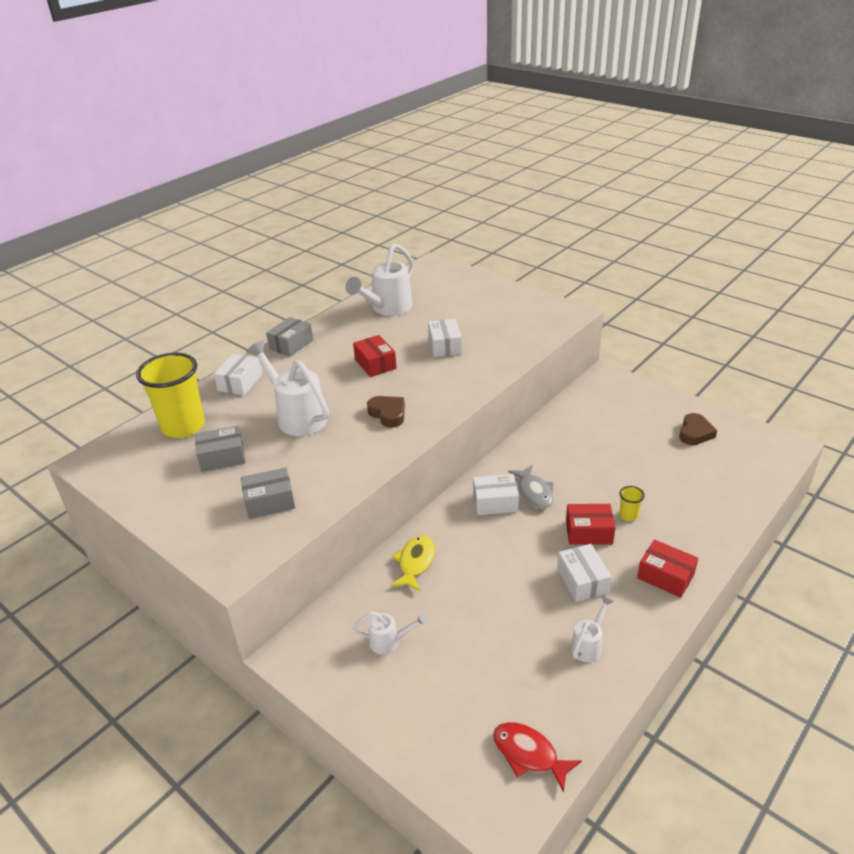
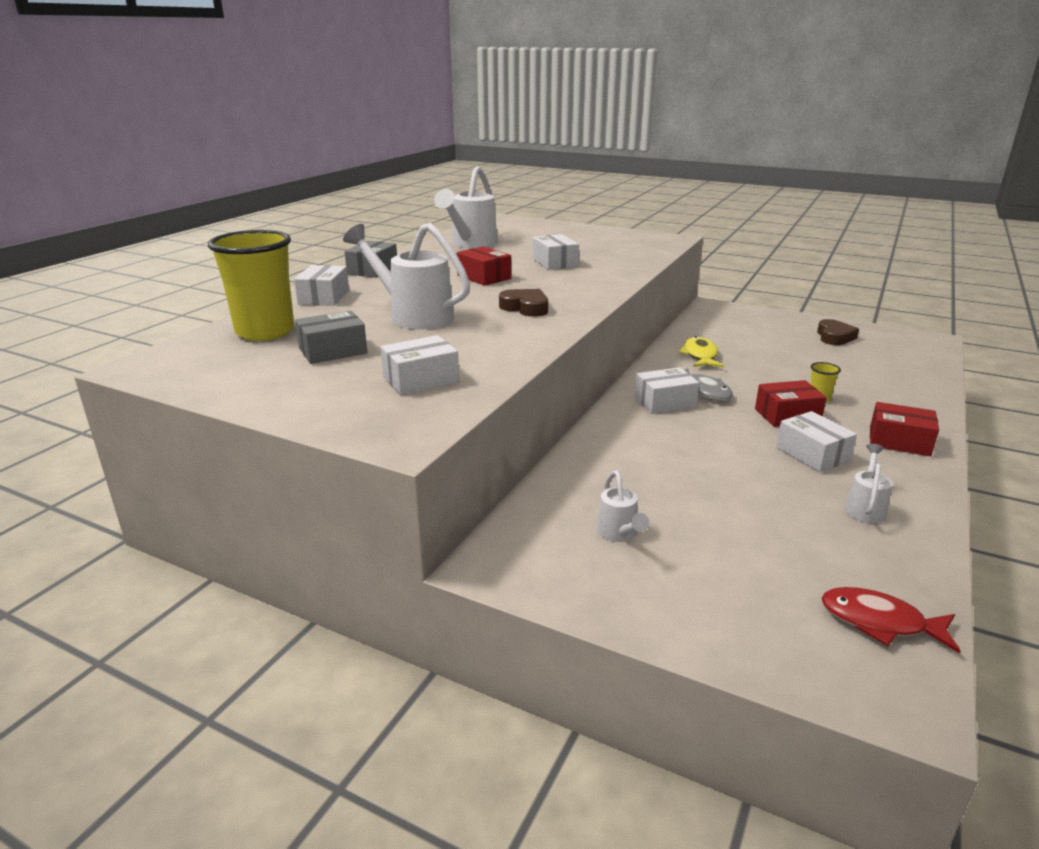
camera: 15 degrees left, 10 degrees down
(270, 502) = (421, 380): grey box -> white box
(390, 641) = (619, 534): white watering can -> white watering can turned 90 degrees clockwise
(415, 563) = (604, 459): yellow fish -> yellow fish (700, 355)

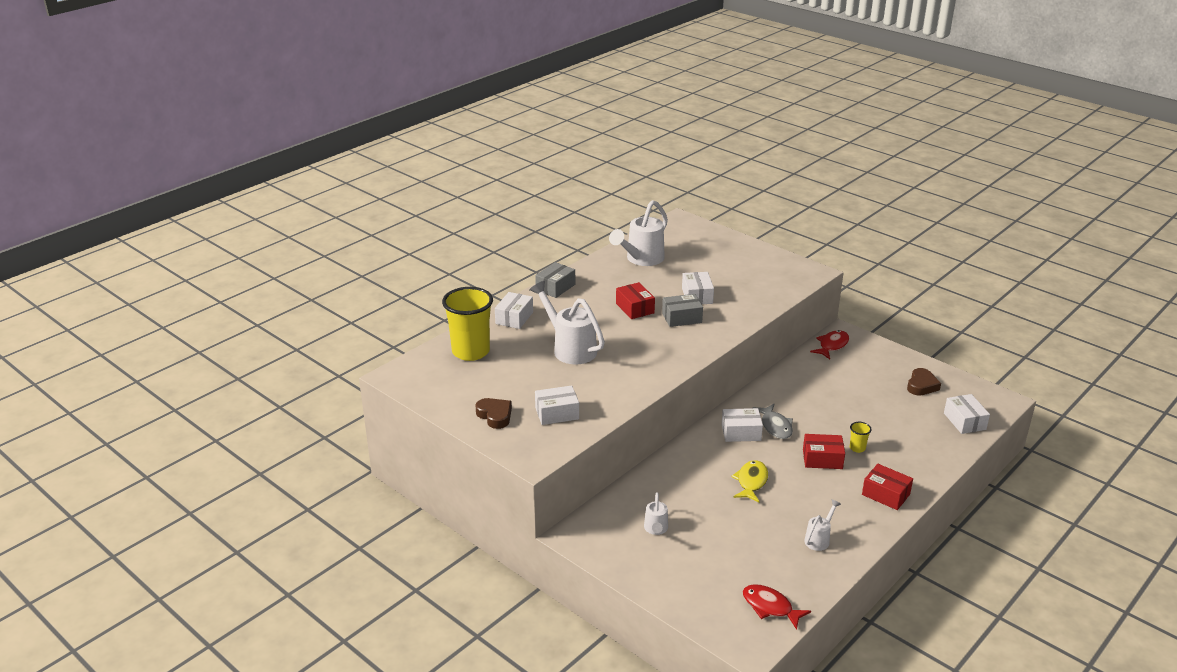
camera: 15 degrees right, 5 degrees up
(333, 351) = (510, 378): grey box -> grey box (682, 318)
(525, 308) = (650, 350): brown heart -> brown heart (495, 416)
(700, 355) = (795, 390): yellow fish -> yellow fish (751, 482)
(709, 316) = (832, 345): none -> red fish
(812, 454) = (815, 494): white box -> white box (964, 421)

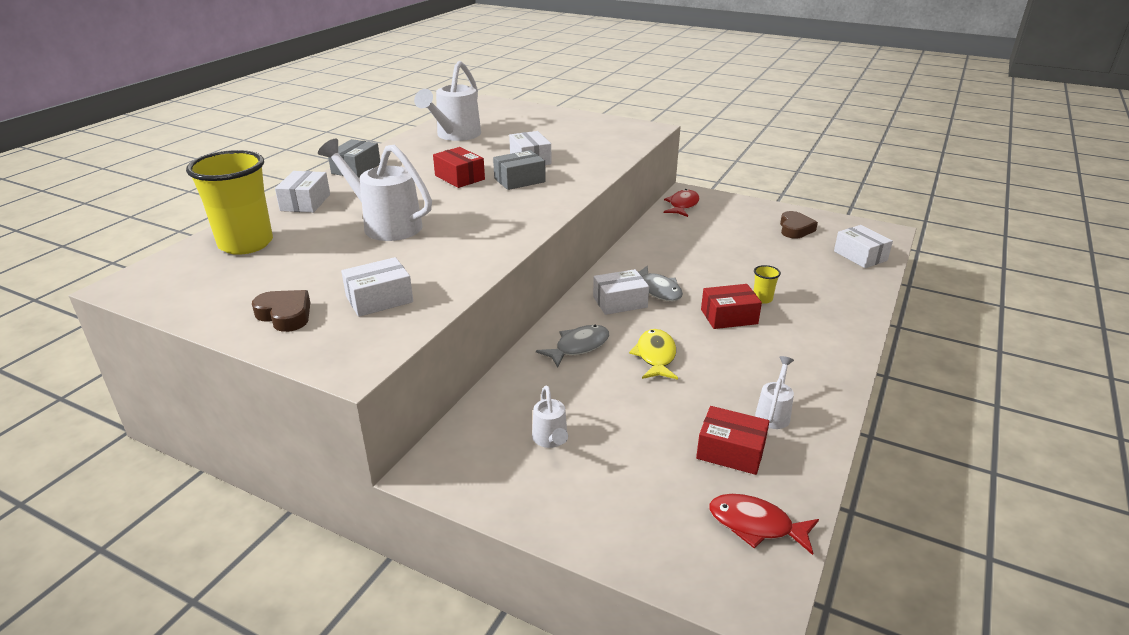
camera: 15 degrees left, 0 degrees up
(696, 465) = (578, 347): none -> grey fish
(885, 494) = (823, 344): red box -> red box (730, 451)

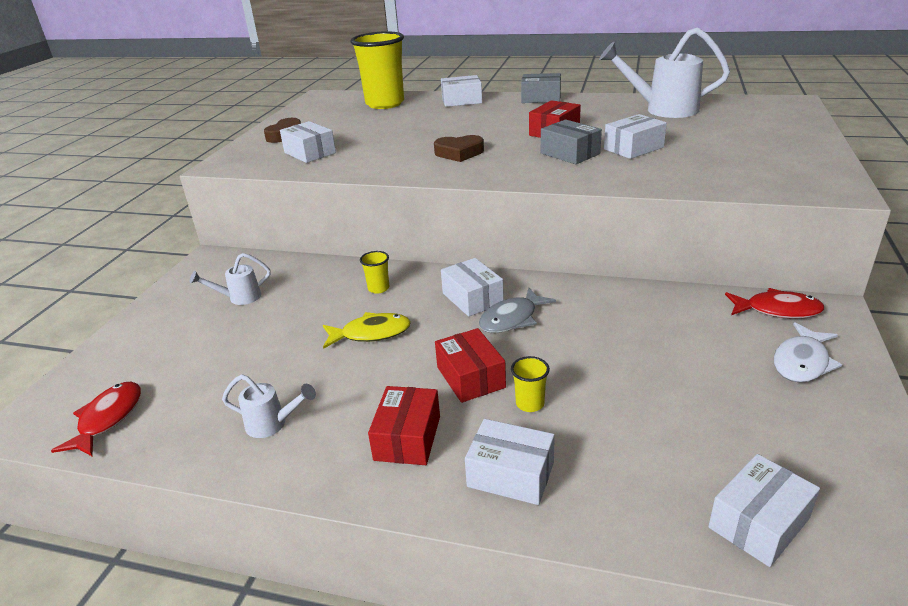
camera: 80 degrees right, 0 degrees up
(385, 224) = (435, 129): white watering can -> none
(578, 347) = (378, 288): grey fish -> yellow cup
(730, 451) = (211, 396): red box -> red box (407, 438)
(736, 213) = (802, 362): none -> white fish
(795, 229) = (802, 431): brown heart -> brown heart (459, 153)
(829, 316) = (510, 474): none -> white box

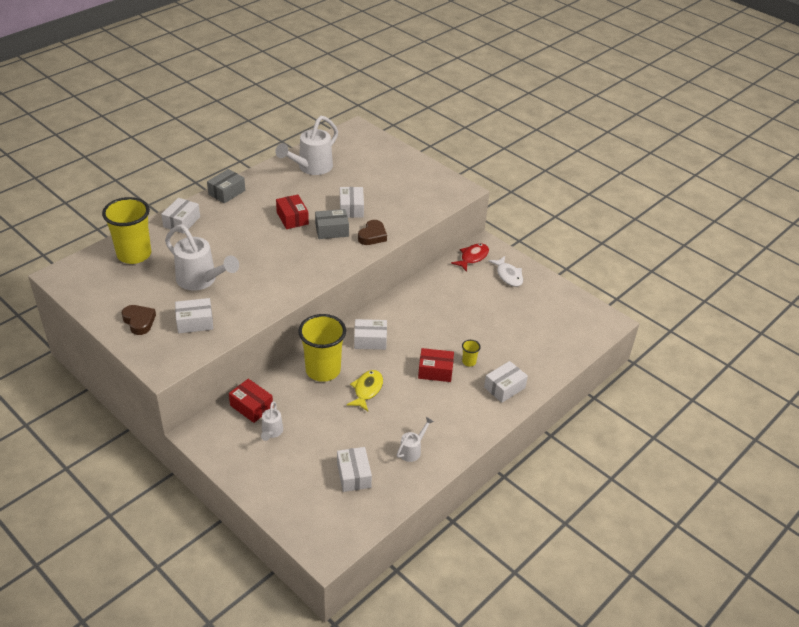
camera: 65 degrees left, 10 degrees up
(108, 419) = (353, 514): red fish -> none
(378, 288) = (323, 370): yellow cup -> yellow cup, size x2.44
(381, 134) = (201, 281): none -> white watering can
(407, 438) = (459, 408): red box -> red box (251, 406)
(459, 153) = (279, 265): brown heart -> brown heart (372, 236)
(512, 319) = (402, 336): grey fish -> none
(758, 522) = (570, 340): white box -> white box (353, 475)

